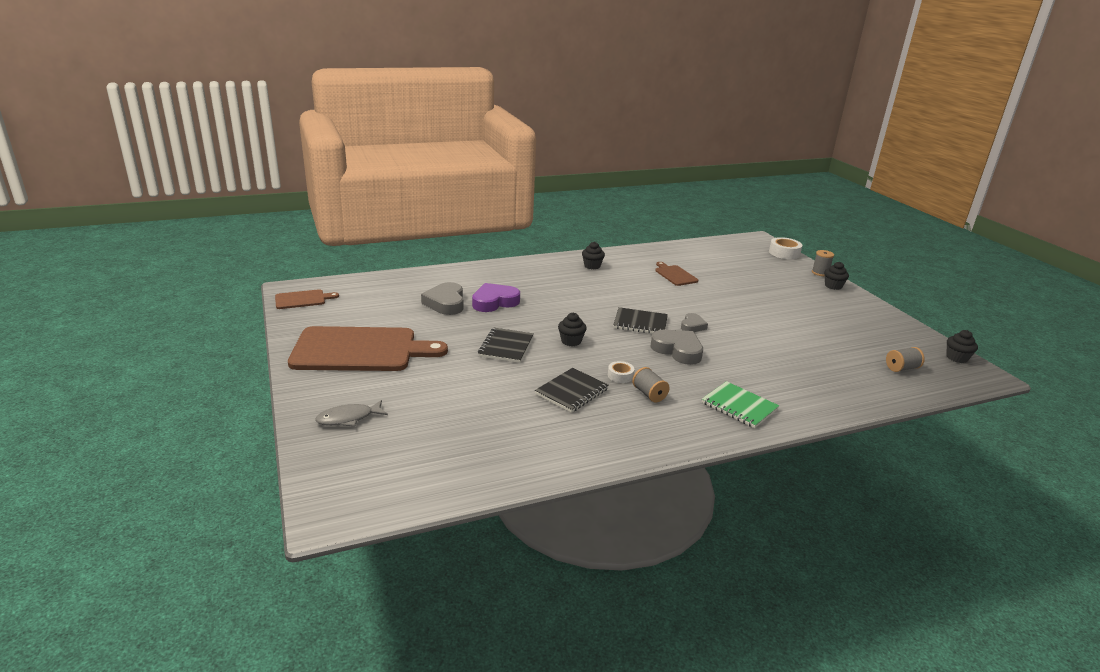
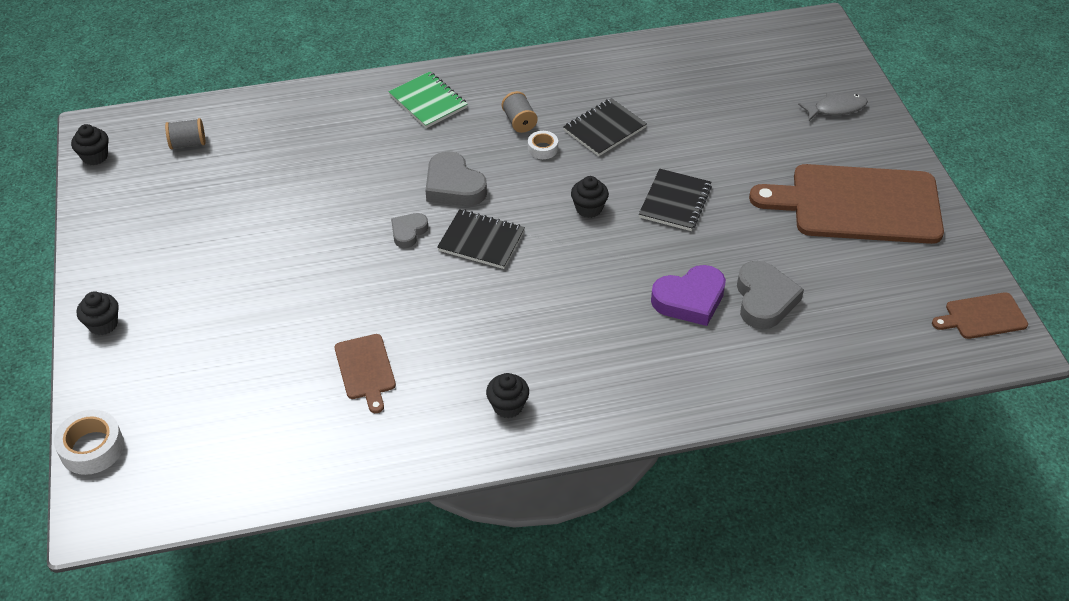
camera: 170 degrees left, 20 degrees up
(820, 273) = (86, 369): grey spool -> none

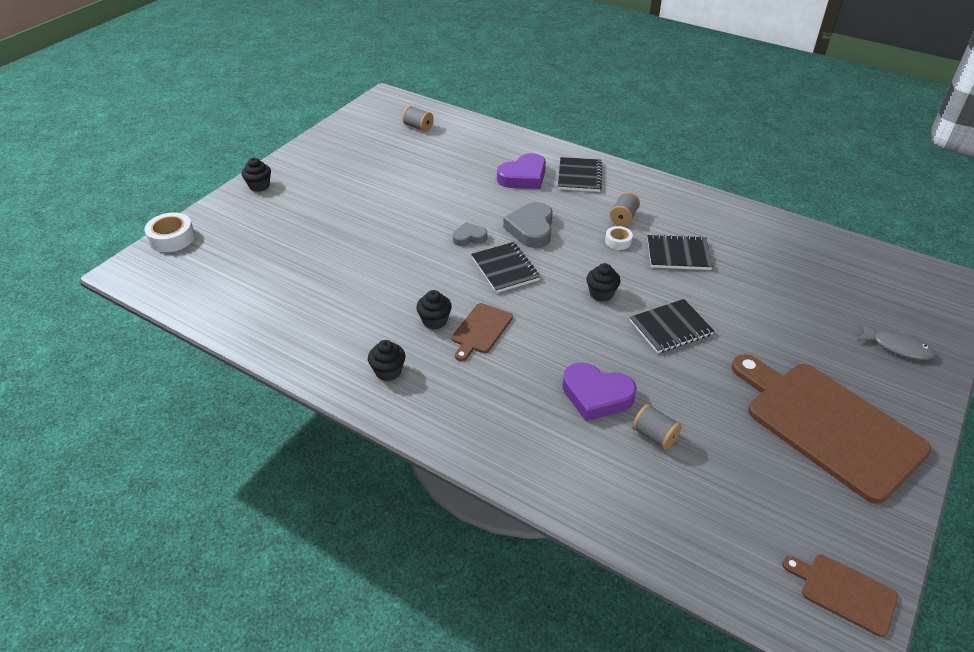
camera: 45 degrees right, 5 degrees down
(95, 156) = (367, 109): black cupcake -> black cupcake (434, 321)
(366, 370) = (342, 293): brown cutting board -> brown cutting board (481, 330)
(376, 135) = (523, 177): none -> purple heart
(428, 102) = (579, 176): green notebook -> black notebook
(764, 299) = (654, 435): grey heart -> grey spool

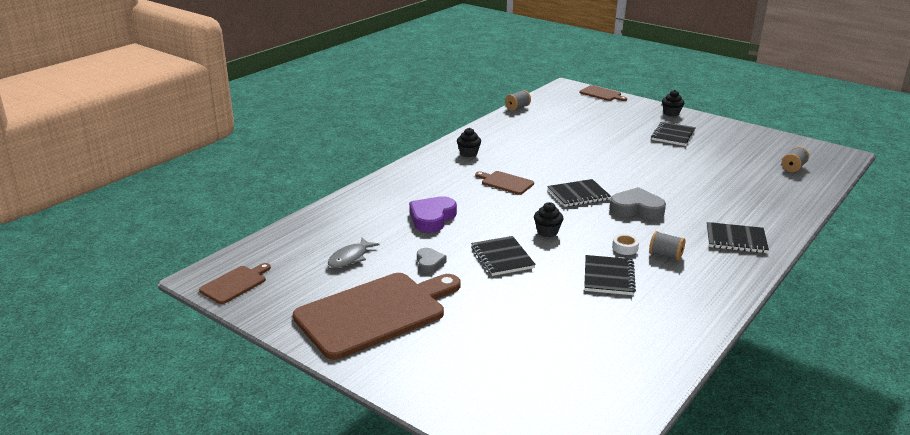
camera: 95 degrees right, 15 degrees down
(172, 238) = (602, 94): white tape -> brown cutting board
(331, 190) = (673, 135): none -> black notebook
(434, 321) = (516, 168): black cupcake -> none
(469, 237) = (619, 183): grey heart -> grey heart (429, 263)
(523, 177) = (723, 211): purple heart -> none
(654, 435) = (388, 235): grey spool -> grey spool (517, 108)
(897, 347) = (462, 382): grey fish -> grey fish (350, 258)

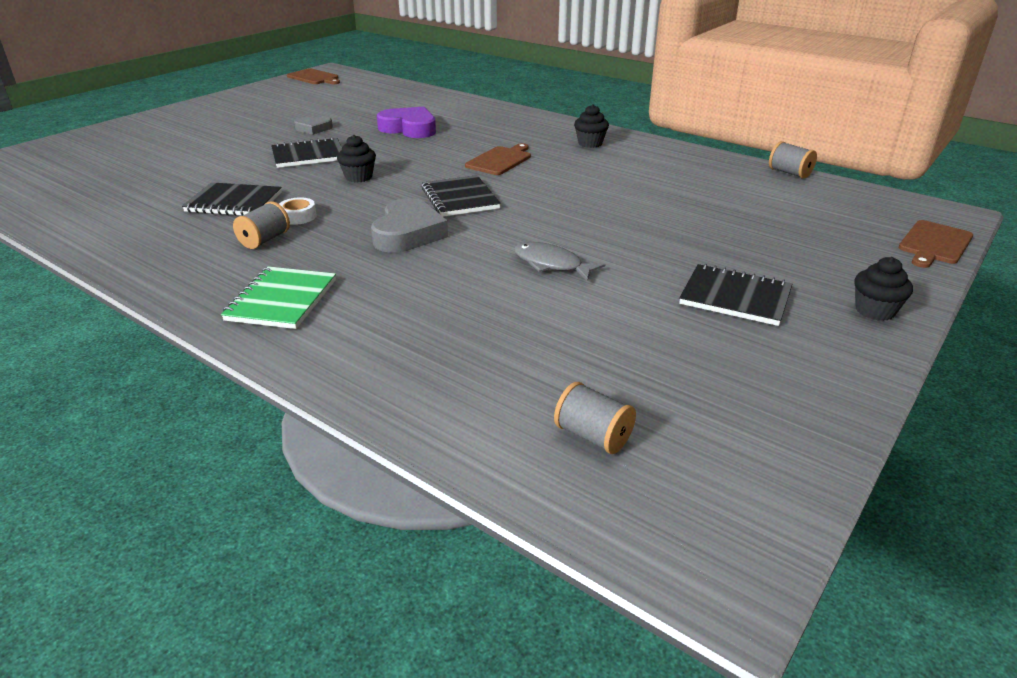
camera: 90 degrees right, 5 degrees up
(350, 258) = (338, 104): grey fish -> grey fish (551, 264)
(375, 312) = (240, 114): brown cutting board -> none
(736, 239) = (282, 300): black notebook -> green notebook

